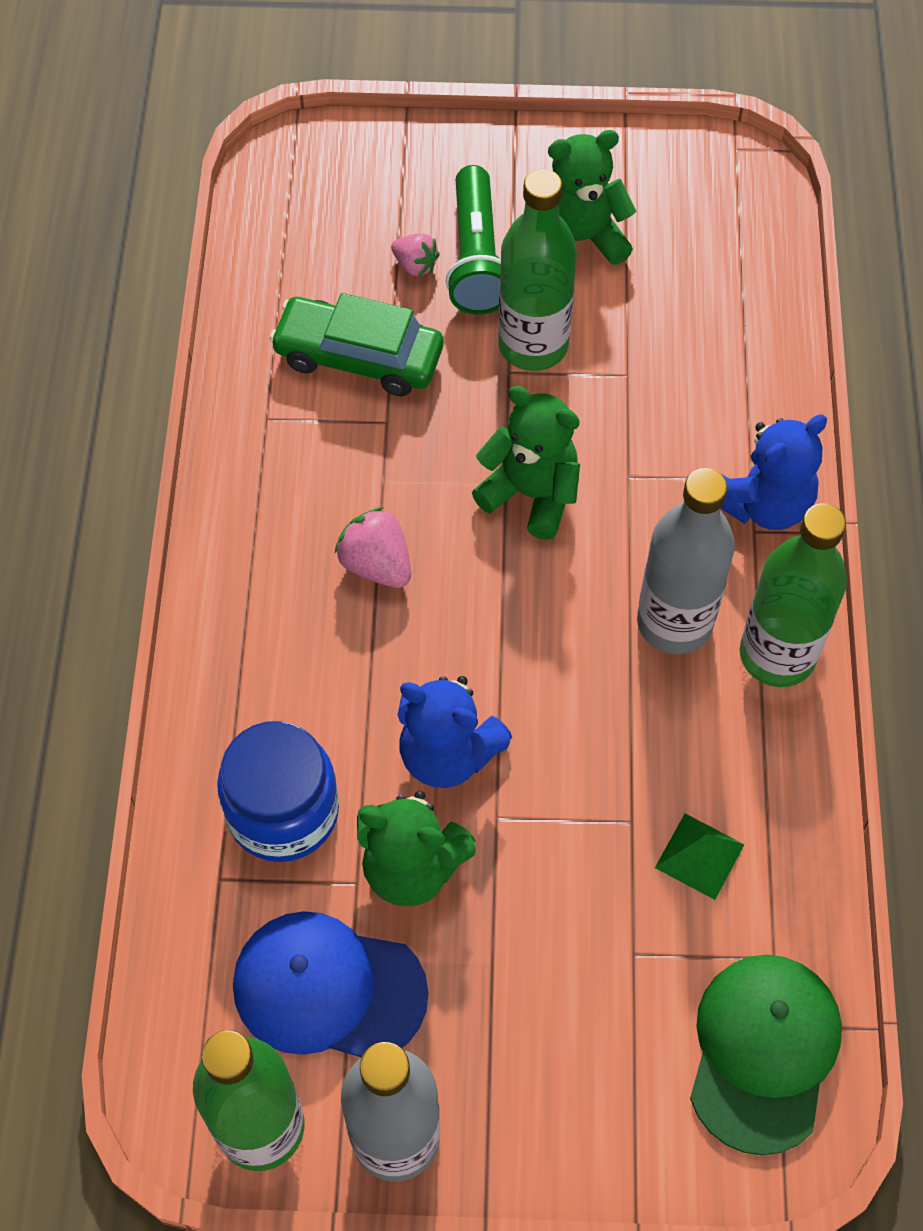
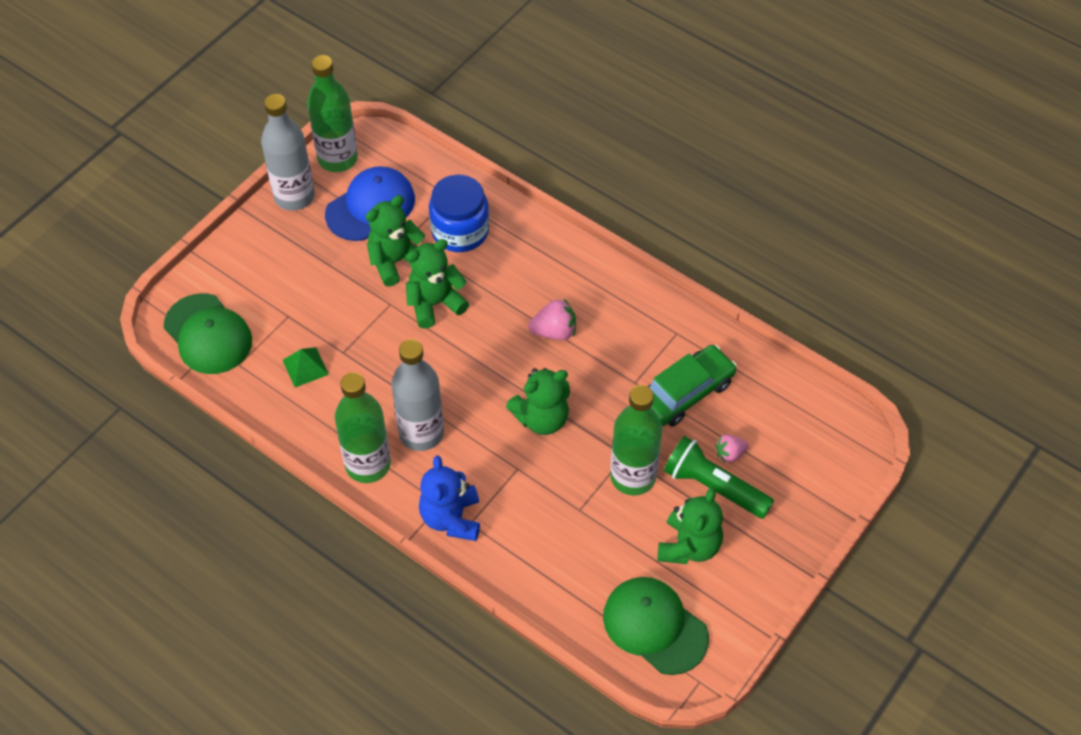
camera: 125 degrees right, 5 degrees down
(447, 754) = (435, 303): blue teddy bear -> green teddy bear
(710, 220) = (655, 626): none -> green cap

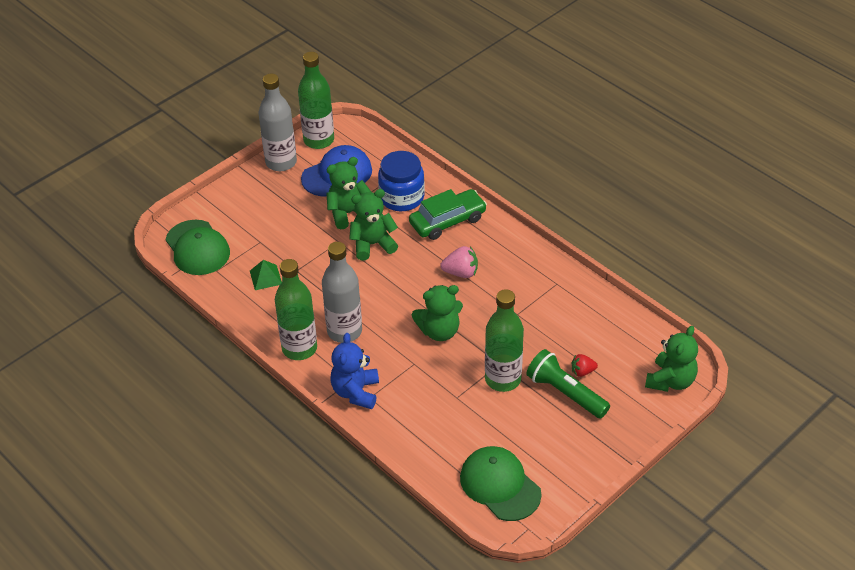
camera: 10 degrees right, 10 degrees down
(686, 393) = (555, 325): green car -> green car (447, 221)
(689, 546) = (538, 432): green teddy bear -> green teddy bear (670, 381)
(730, 454) = (582, 372): pink strawberry -> red strawberry

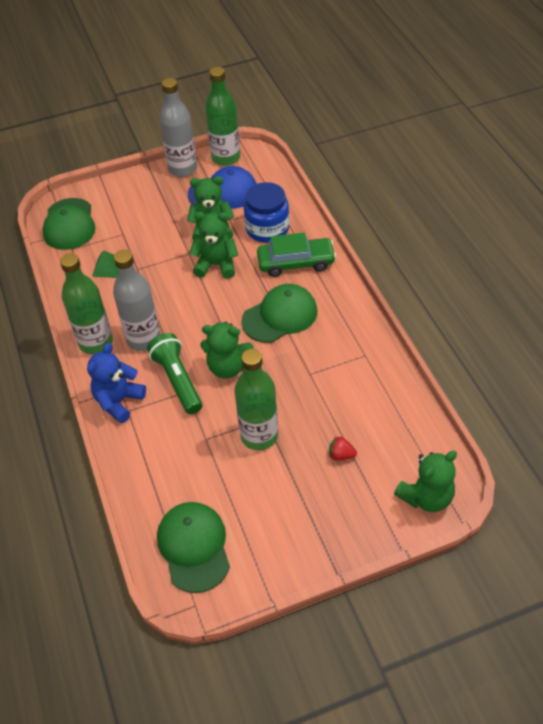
camera: 25 degrees right, 5 degrees up
(461, 272) = (280, 316): pink strawberry -> green cap
(565, 393) = (312, 472): green flashlight -> green flashlight (177, 380)

